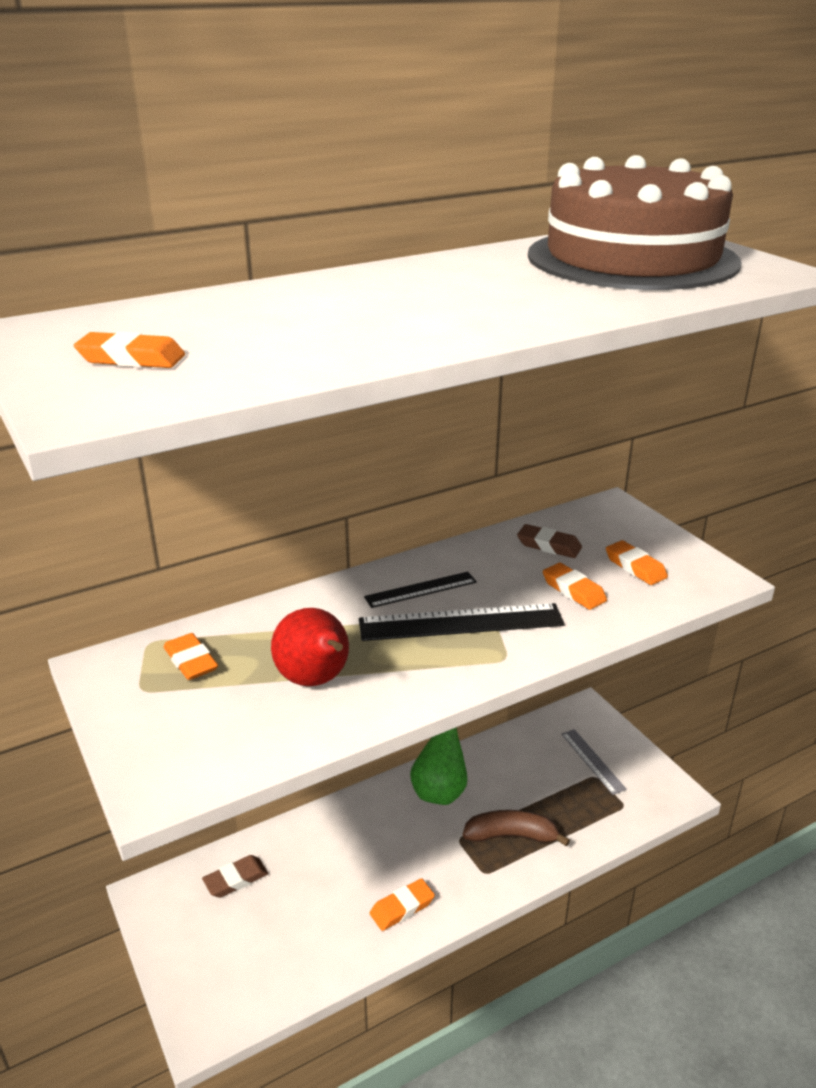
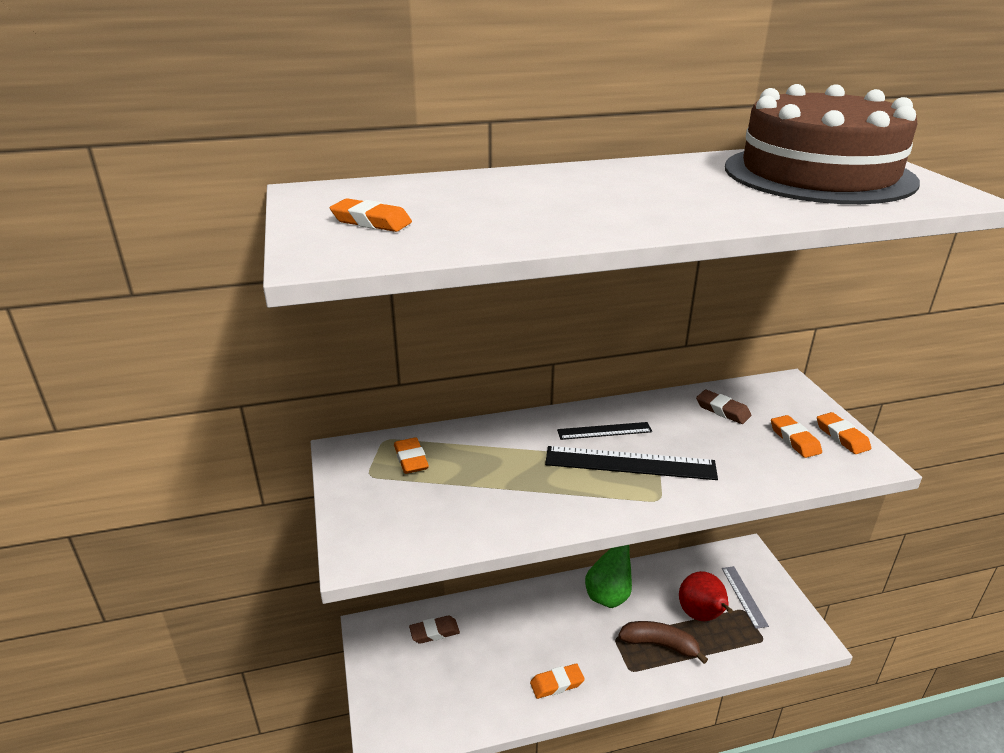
camera: 15 degrees right, 0 degrees up
(315, 680) = (500, 490): red pear -> red pear (701, 616)
(573, 590) = (734, 451): orange eraser -> orange eraser (842, 436)

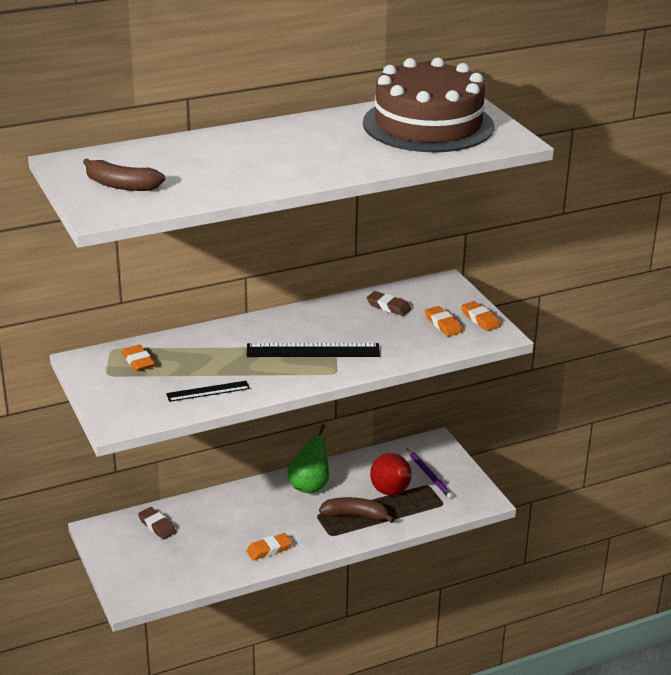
camera: 10 degrees left, 0 degrees up
(371, 221) = (121, 185): orange eraser -> brown banana
(434, 632) = (157, 526): brown eraser -> brown eraser turned 75 degrees clockwise
(604, 431) = (292, 329): black ruler -> black ruler (208, 391)
(744, 596) = (429, 475): grey ruler -> purple pencil

